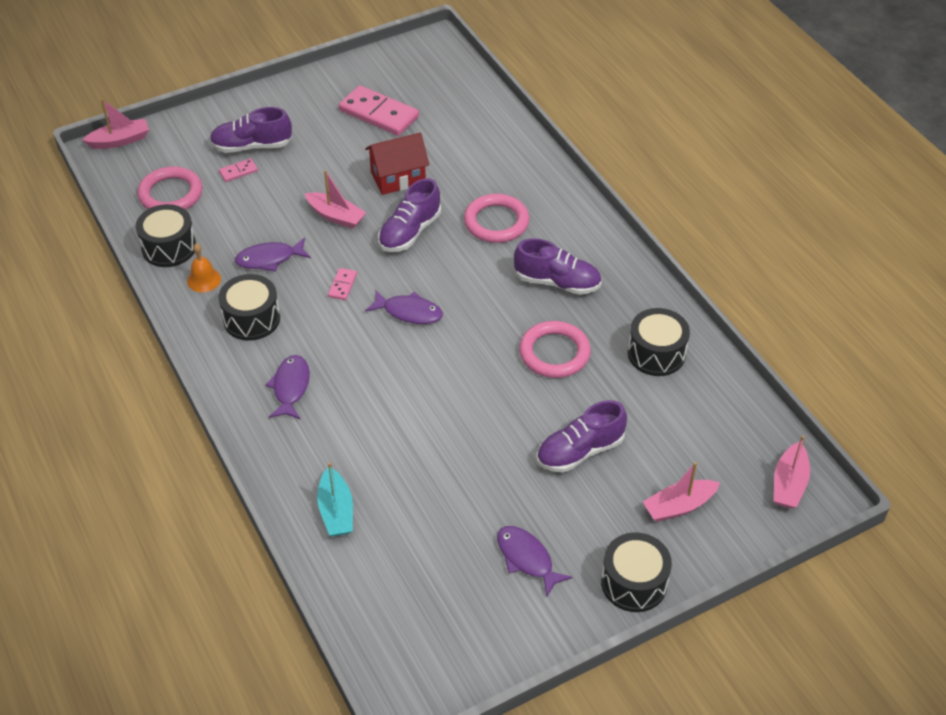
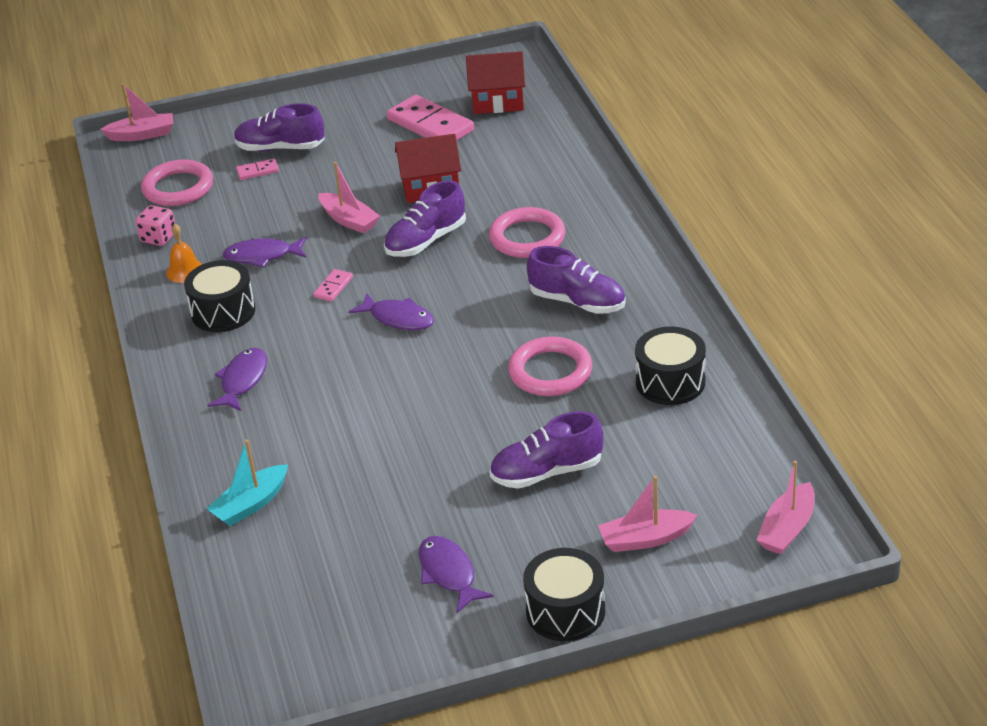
camera: 15 degrees right, 10 degrees down
(169, 247) = (159, 238): black drum -> pink dice
(336, 510) = (251, 504): turquoise boat -> turquoise boat turned 45 degrees clockwise
(431, 87) = (498, 102): none -> red house

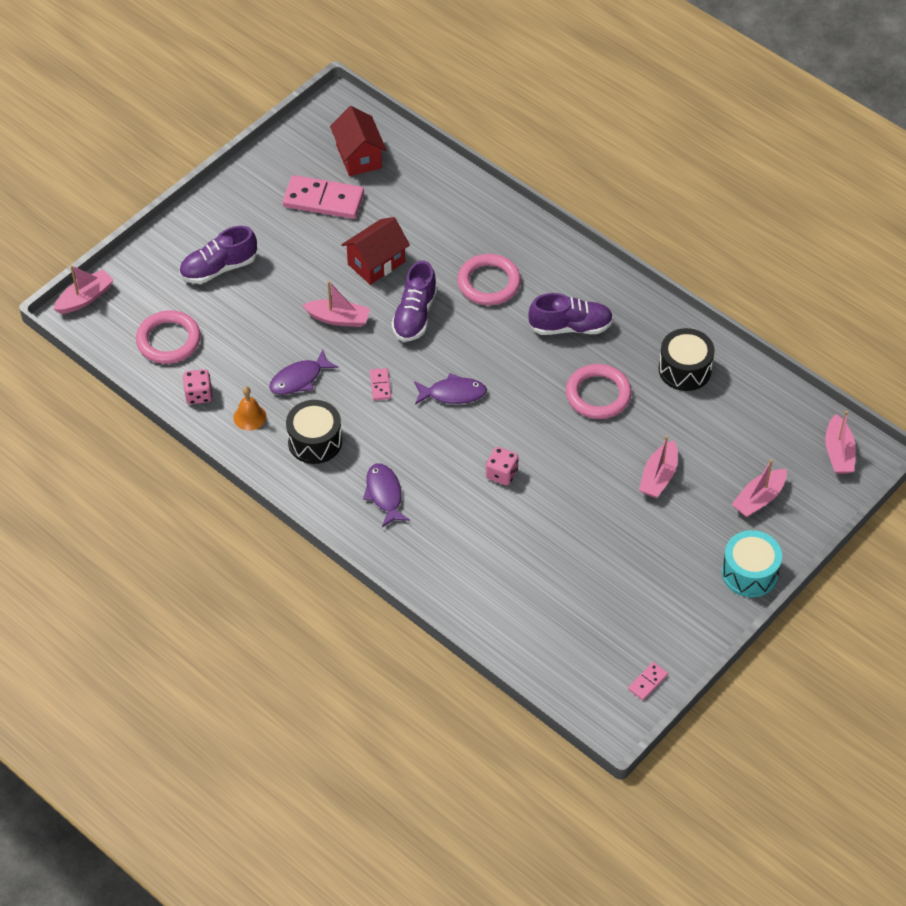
camera: 35 degrees left, 15 degrees up
(251, 504) = (481, 589): turquoise boat -> none
(257, 171) = (220, 299): pink domino -> pink domino (647, 682)
(378, 406) = (501, 474): none -> pink dice
(449, 573) = (656, 580): purple fish -> none
(498, 102) = (359, 157): red house -> red house turned 75 degrees counterclockwise
(547, 472) = (659, 476): purple shoe -> pink boat
(565, 611) = (749, 573): black drum -> turquoise drum

